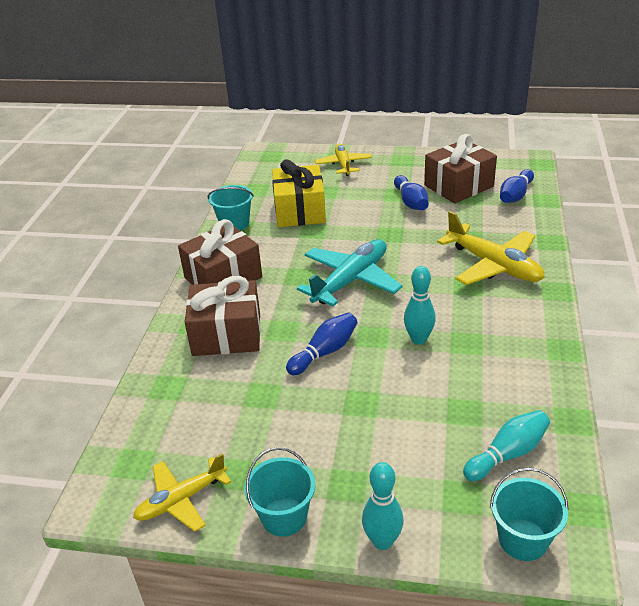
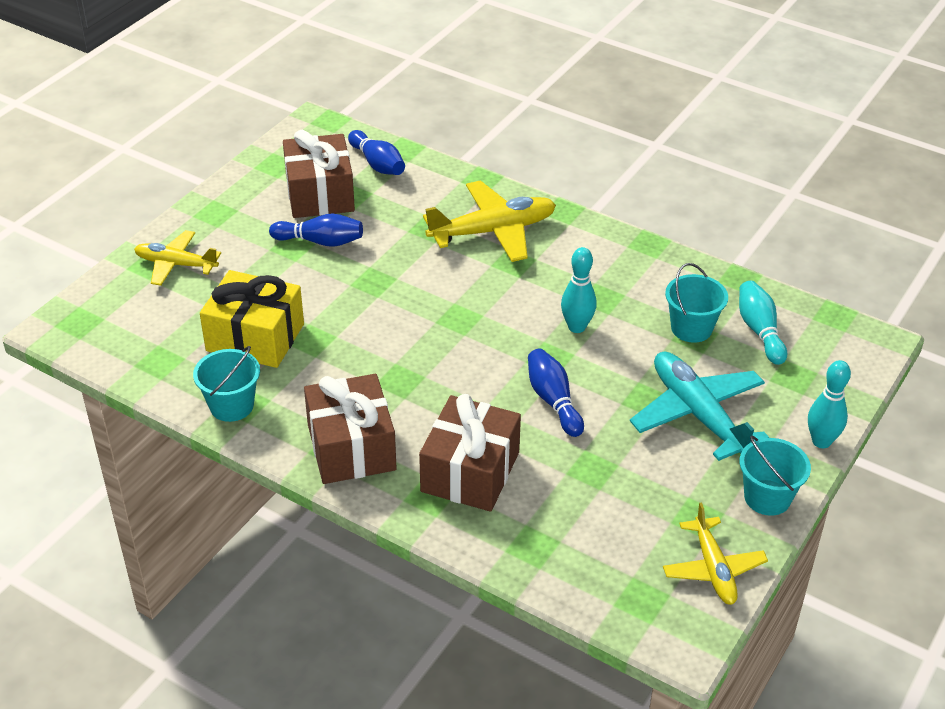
camera: 70 degrees left, 5 degrees up
(351, 280) = (440, 341): turquoise plane -> turquoise plane (697, 414)
(523, 539) = (852, 360): turquoise bucket -> turquoise bucket (691, 328)

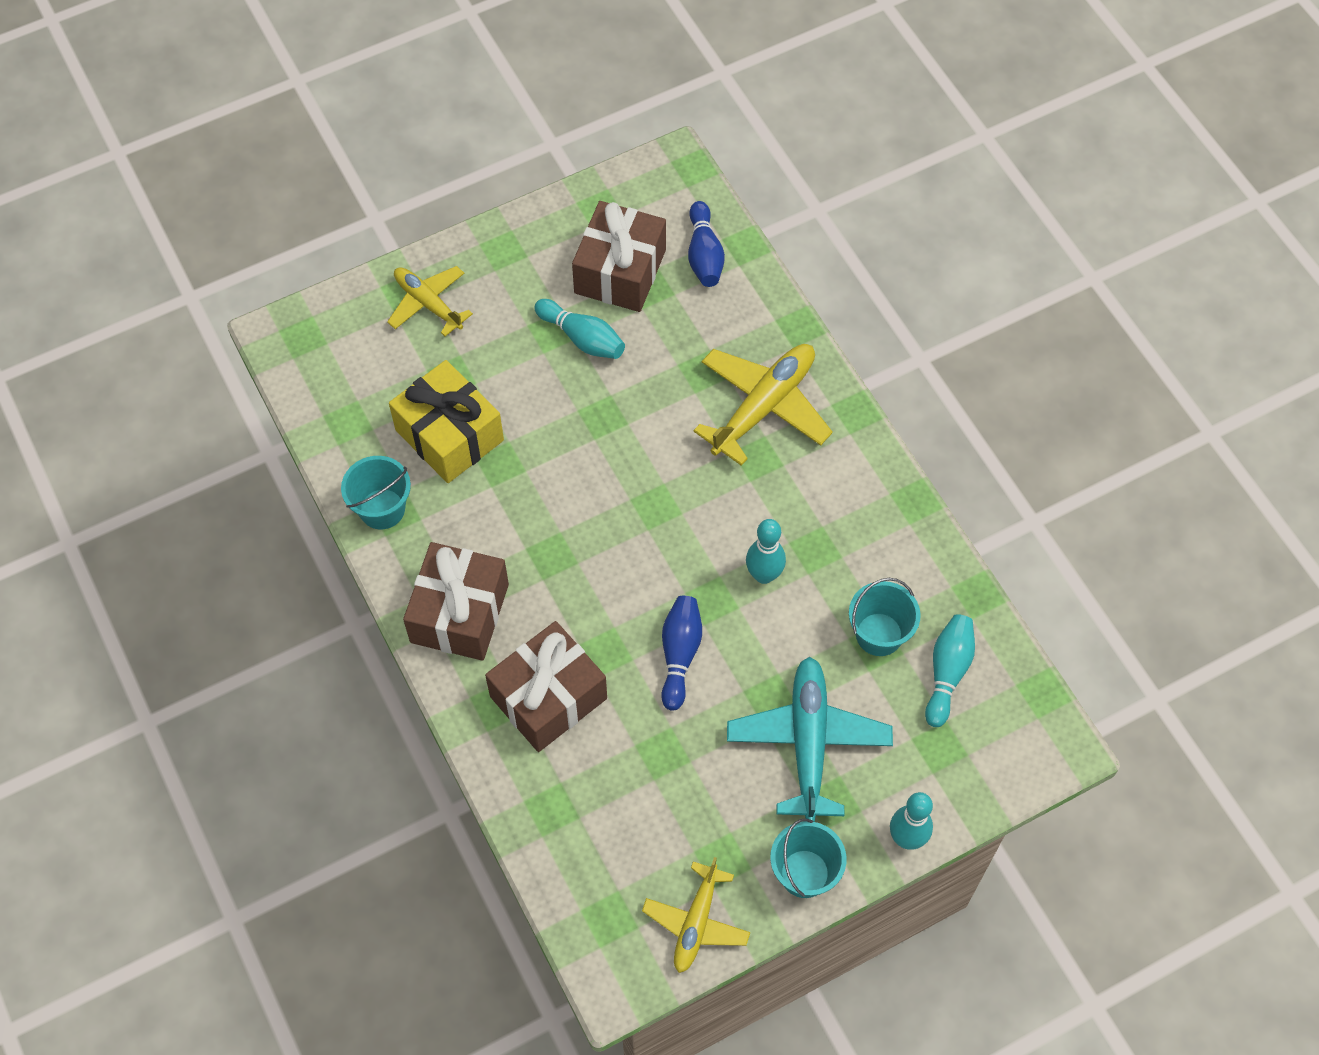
camera: 30 degrees right, 20 degrees up
(320, 241) = (582, 338): blue bowling pin -> turquoise bowling pin
(493, 231) = (763, 406): yellow plane -> yellow plane turned 60 degrees counterclockwise

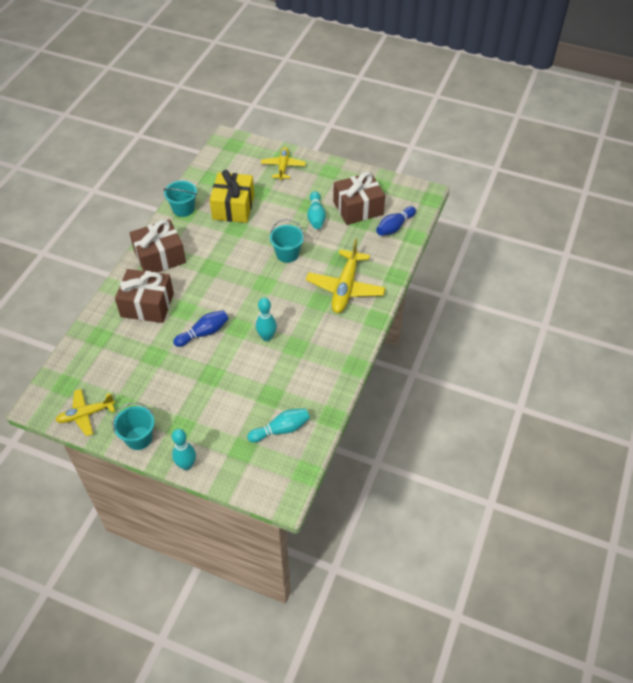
camera: 50 degrees right, 10 degrees down
(763, 406) = (345, 288): yellow plane -> yellow plane turned 105 degrees clockwise
(808, 742) = (202, 401): turquoise plane -> none
(879, 634) = (276, 393): turquoise bucket -> turquoise bucket (287, 254)

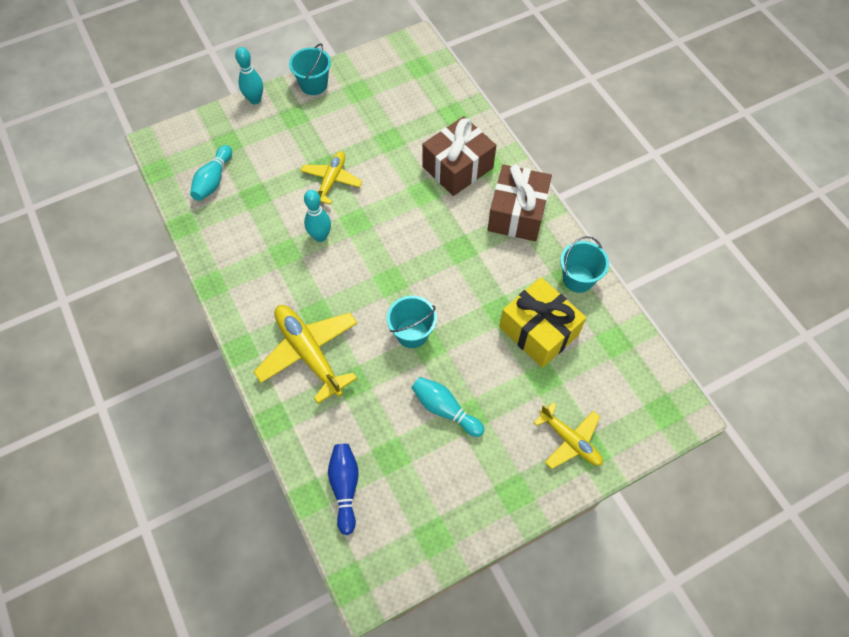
camera: 130 degrees right, 10 degrees up
(86, 415) = (373, 64): yellow plane -> yellow plane (331, 181)
(204, 333) = (377, 190): blue bowling pin -> none
(358, 208) = (415, 471): brown gift -> none

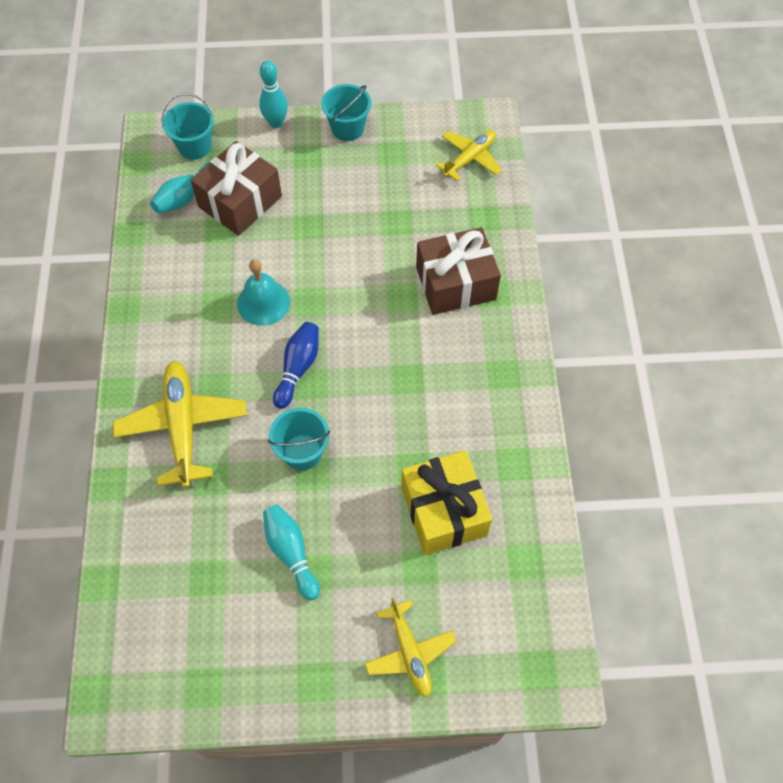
camera: 25 degrees right, 0 degrees up
(320, 236) = (263, 302): turquoise bowling pin -> turquoise bell
(331, 181) = (308, 244): yellow plane -> yellow plane (470, 158)
(345, 487) = (142, 589): blue bowling pin -> blue bowling pin (298, 368)
(517, 213) = (494, 364): brown gift -> brown gift (240, 201)
(578, 279) = (523, 470): turquoise bucket -> turquoise bucket (195, 146)

